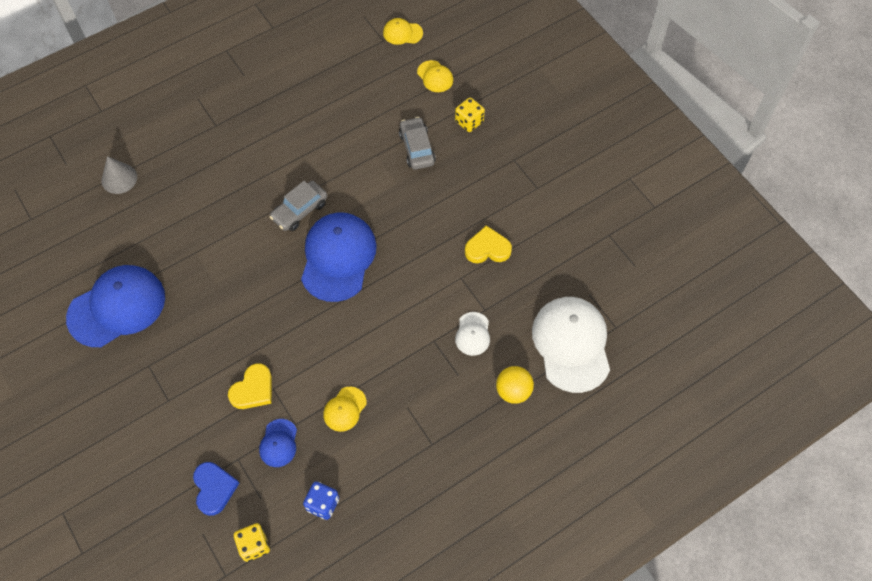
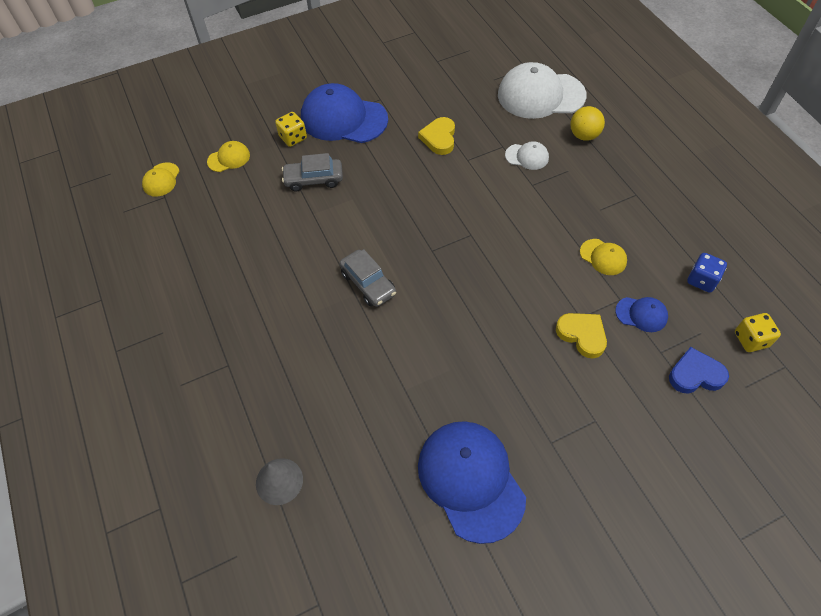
camera: 80 degrees left, 5 degrees down
(338, 258) = (432, 253): blue cap -> blue cap (343, 119)

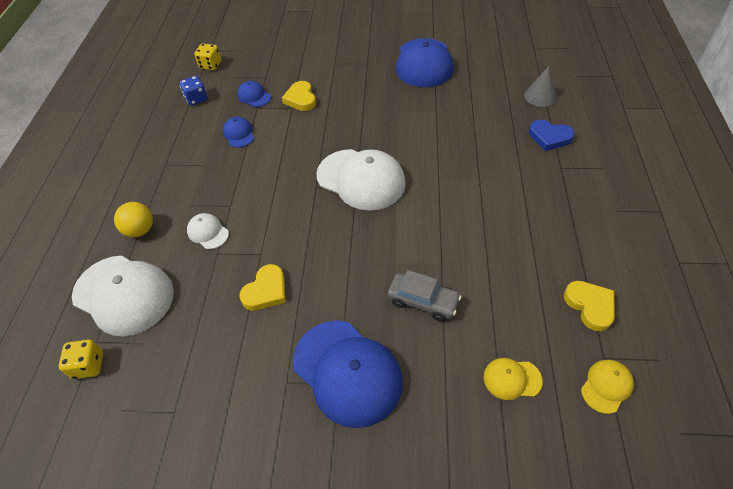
camera: 150 degrees left, 5 degrees down
(179, 229) = (590, 306): none -> yellow heart
(293, 138) = (421, 372): yellow dice -> yellow dice (89, 365)
(368, 283) = (423, 182): grey car -> none
(432, 260) = (361, 179): none -> white cap
(603, 257) = (239, 134): yellow cap -> blue cap
(695, 374) = (259, 62): blue heart -> blue heart (549, 137)

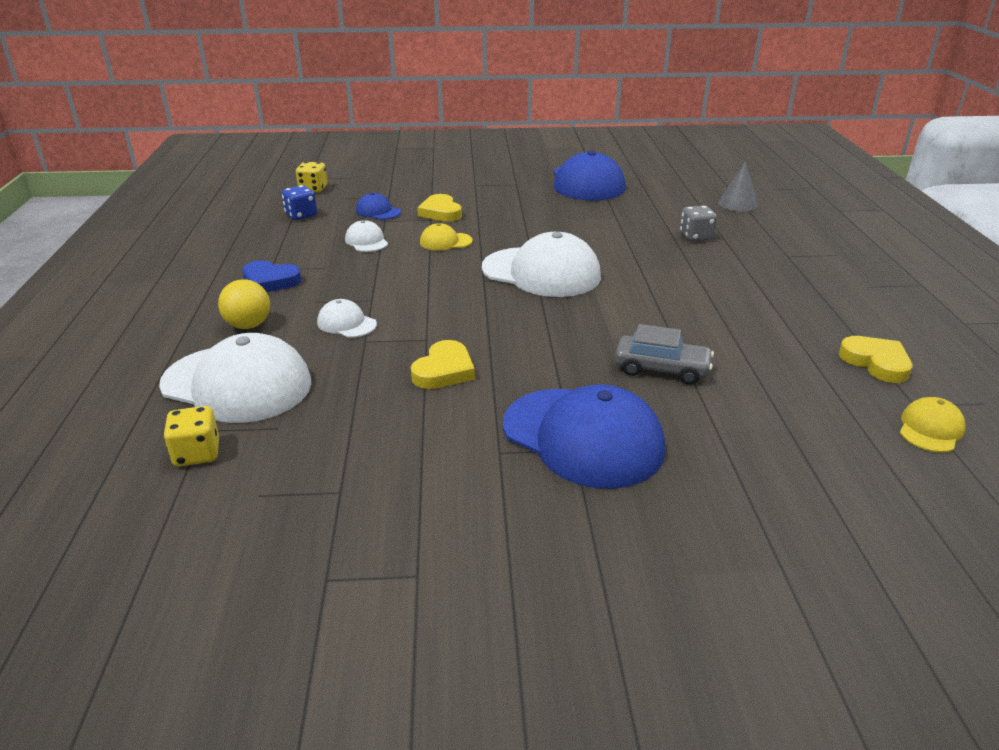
camera: 10 degrees left, 20 degrees down
(239, 134) = (366, 241): blue cap -> white cap
(493, 139) = (696, 237): none -> grey dice
(512, 379) = (807, 430): yellow cap -> yellow cap (445, 242)
(549, 137) = (763, 233): blue heart -> blue heart (270, 281)

